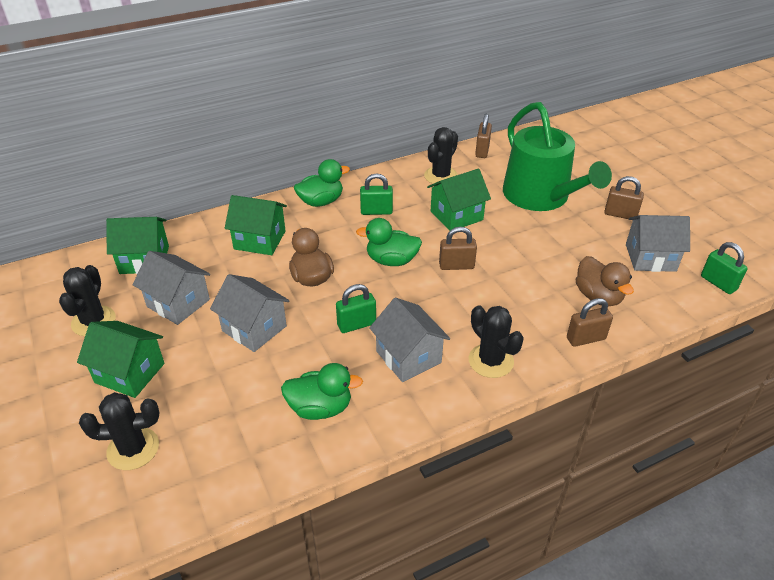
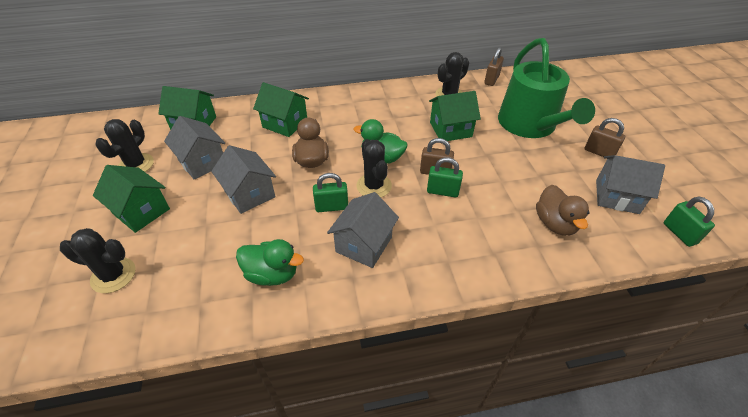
camera: 15 degrees right, 5 degrees up
(321, 201) = (344, 101): green duck -> none
(376, 211) = (385, 115): green padlock -> green padlock (442, 191)
(408, 357) = (364, 244): grey house -> grey house turned 45 degrees clockwise
(491, 361) = (435, 263): black cactus -> black cactus (374, 186)
(586, 338) = (530, 261): brown padlock -> none

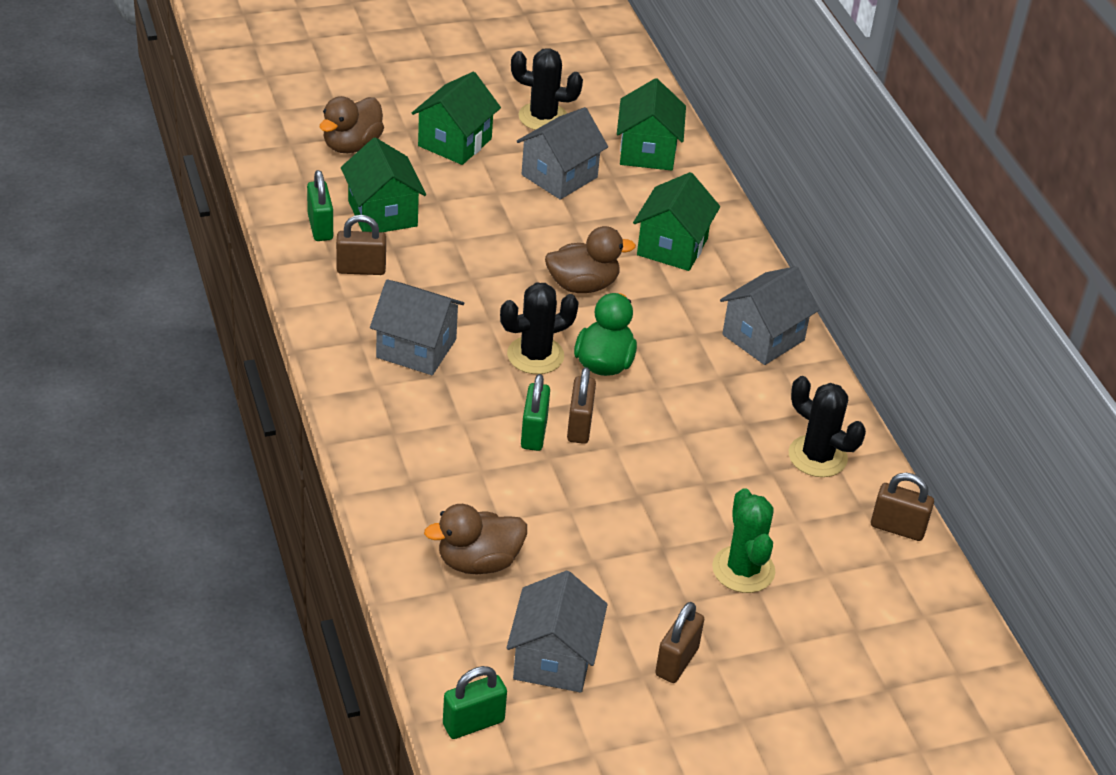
camera: 80 degrees right, 5 degrees down
(113, 275) = (352, 145): black cactus -> brown duck
(249, 194) = (500, 231): grey house -> grey house (763, 337)
(272, 274) = (361, 269): green duck -> brown padlock
(331, 207) = (484, 313): green padlock -> green padlock (320, 227)
(450, 129) = (702, 452): green house -> green house (382, 213)
(530, 125) = (743, 569): green watering can -> green cactus

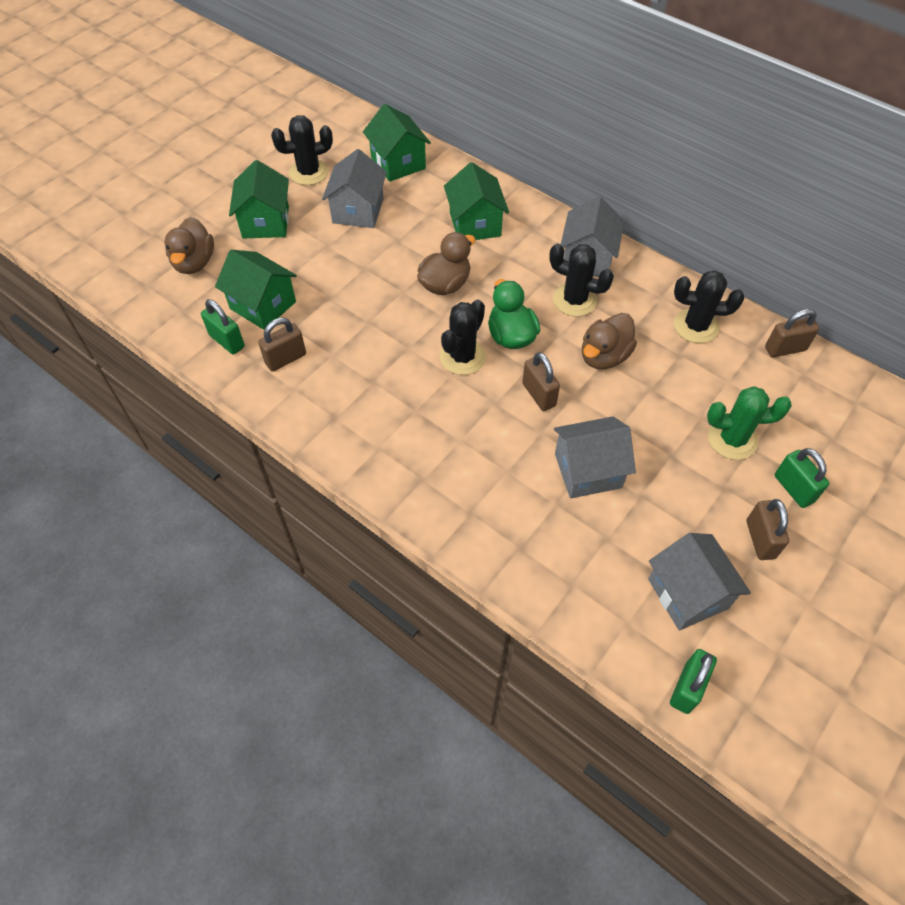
camera: 30 degrees left, 15 degrees up
(416, 348) = (379, 400): grey house -> grey house (588, 470)
(478, 562) = (571, 548): brown duck -> brown duck (604, 356)
(534, 433) = (515, 419): green padlock -> green padlock (793, 489)
(707, 366) = (574, 300): none -> black cactus
(743, 569) = (732, 439): green cactus -> green cactus turned 45 degrees counterclockwise

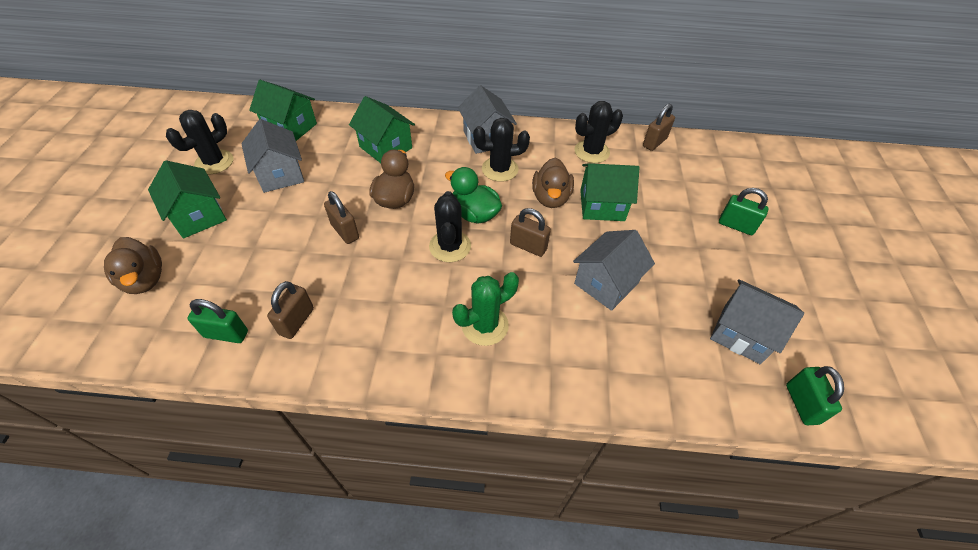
camera: 35 degrees left, 5 degrees down
(263, 305) = (242, 286): green house -> green house (602, 205)
(732, 439) = (675, 213): green cactus -> green cactus (485, 325)
(760, 539) = (748, 269): brown padlock -> brown padlock (345, 231)

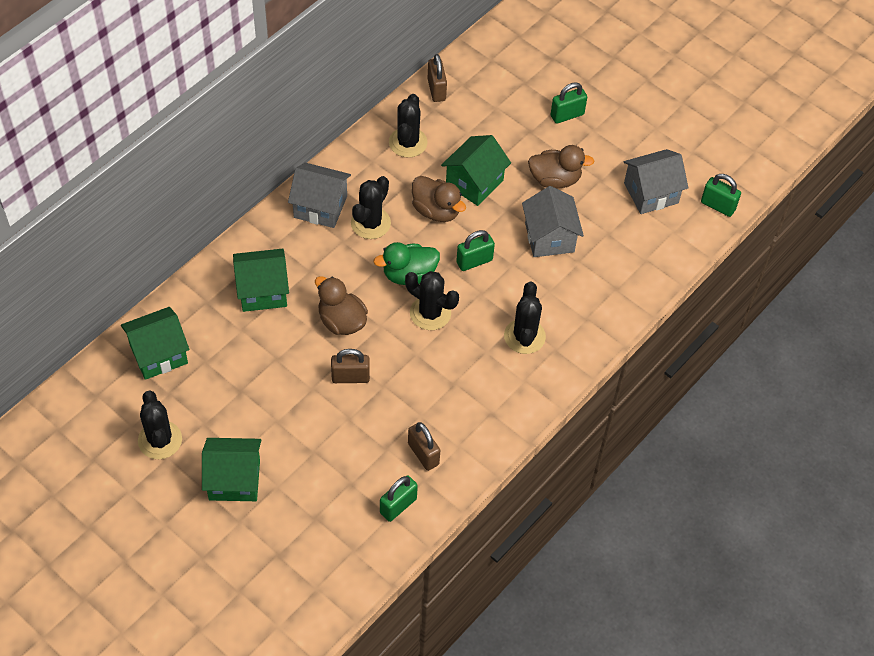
camera: 55 degrees left, 5 degrees up
(145, 279) = (287, 545): brown duck -> brown duck (555, 179)
(280, 174) = (229, 393): grey house -> none
(485, 325) = (524, 336): green cactus -> black cactus
(528, 246) = (474, 261): brown padlock -> green padlock

